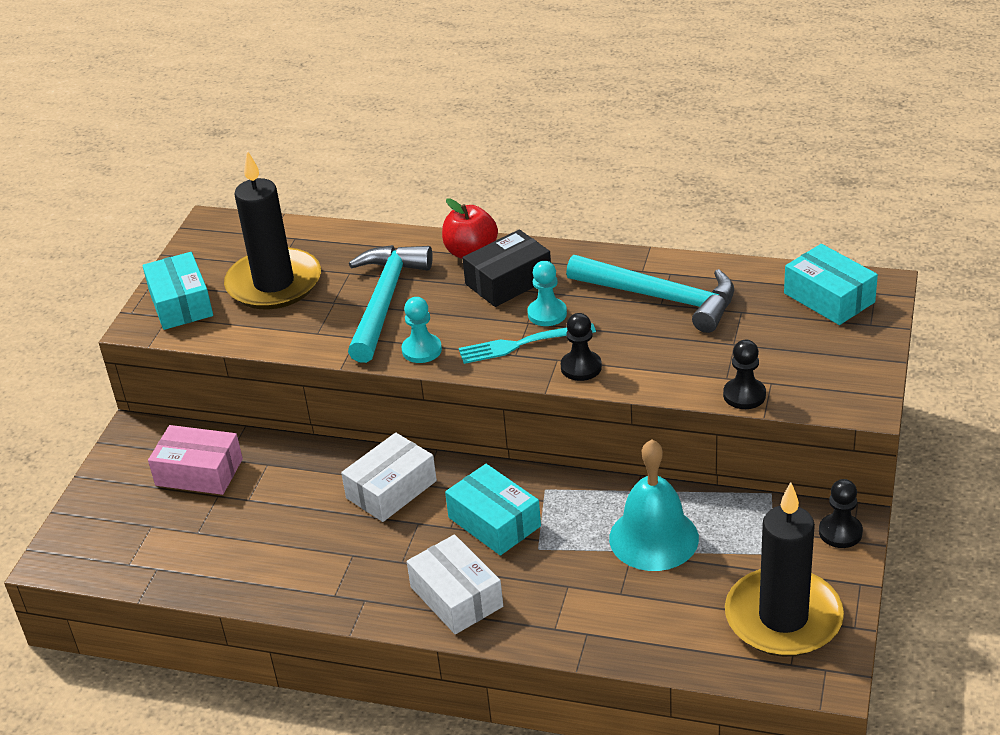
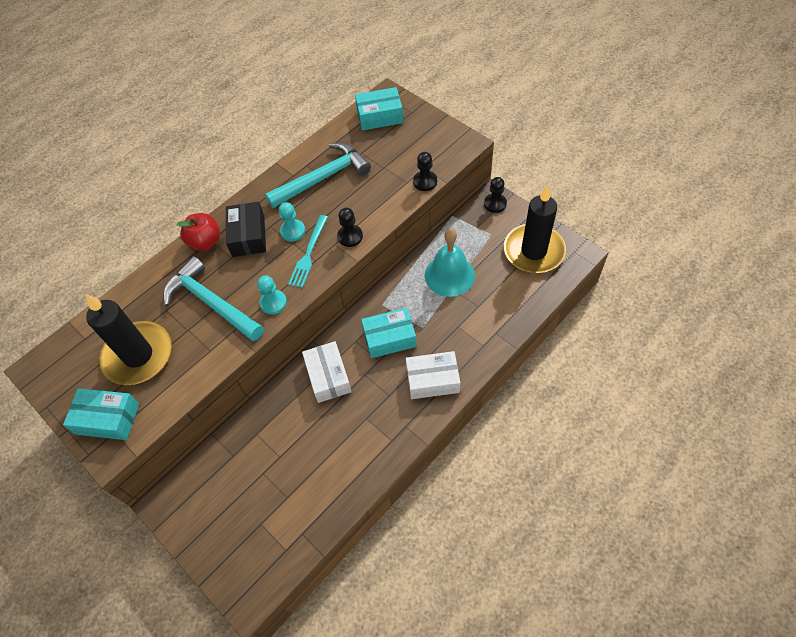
camera: 60 degrees left, 20 degrees up
(199, 472) = (233, 476): pink box -> none

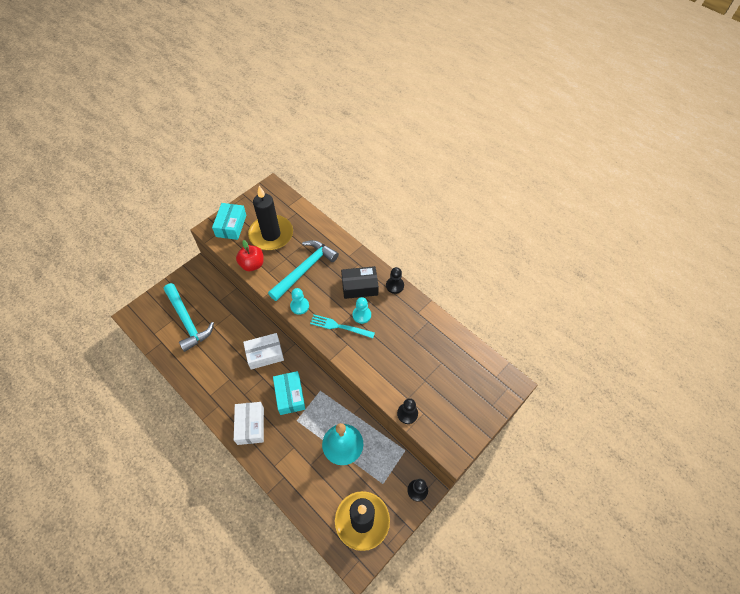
camera: 85 degrees right, 0 degrees up
(205, 241) = (357, 261): red apple -> red apple (252, 264)
(322, 178) = (414, 334): turquoise hammer -> turquoise hammer (187, 321)
(350, 236) = (353, 355): black pawn -> black pawn (395, 285)
(380, 116) = (485, 378): turquoise box -> none

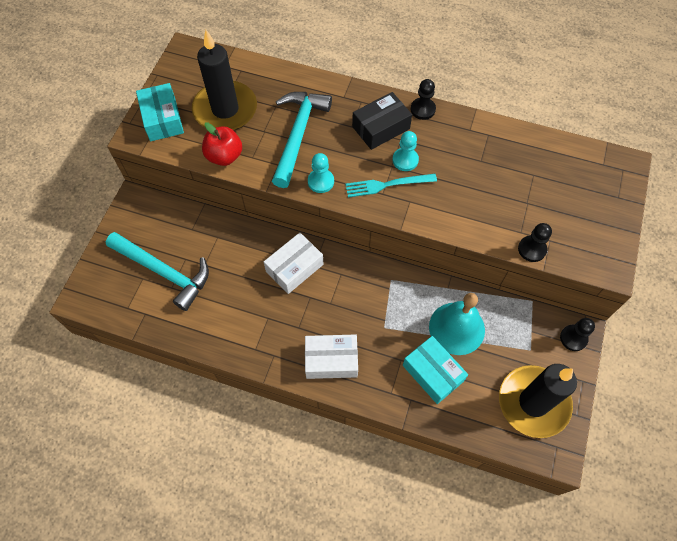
camera: 25 degrees left, 5 degrees up
(250, 425) = (331, 360): white box -> white box turned 60 degrees counterclockwise
(290, 395) = (358, 302): turquoise box -> turquoise box (433, 373)

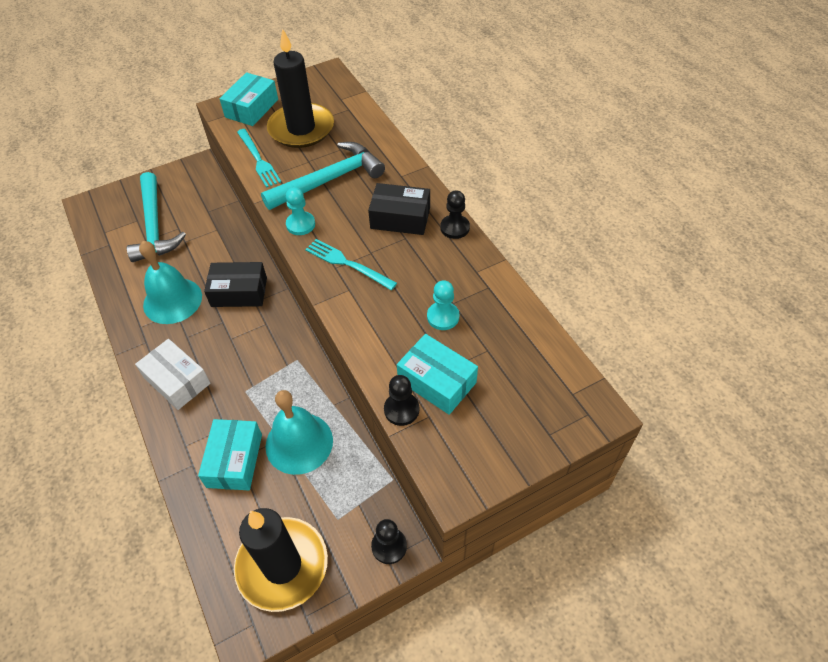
camera: 45 degrees right, 10 degrees down
(224, 156) = (258, 159): red apple -> turquoise fork
(254, 312) = (172, 300): none -> turquoise bell
(294, 268) = (239, 292): white box -> black box
(405, 160) = (387, 256): turquoise pawn -> turquoise pawn (443, 317)
(530, 216) = (437, 381): none -> turquoise box

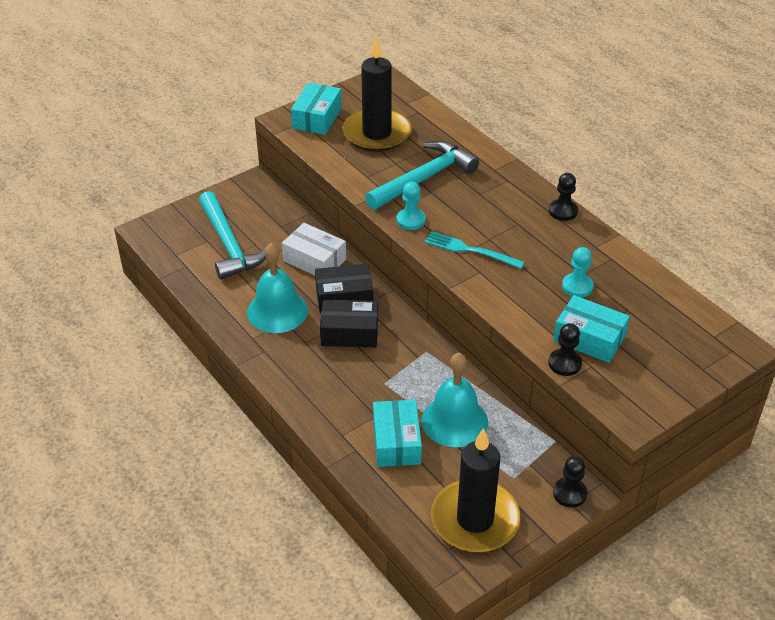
camera: 10 degrees left, 10 degrees down
(177, 381) = (311, 381): white box -> white box (314, 260)
(258, 159) = (344, 165): turquoise fork -> none
(400, 218) = (507, 207): black box -> black box (349, 332)

